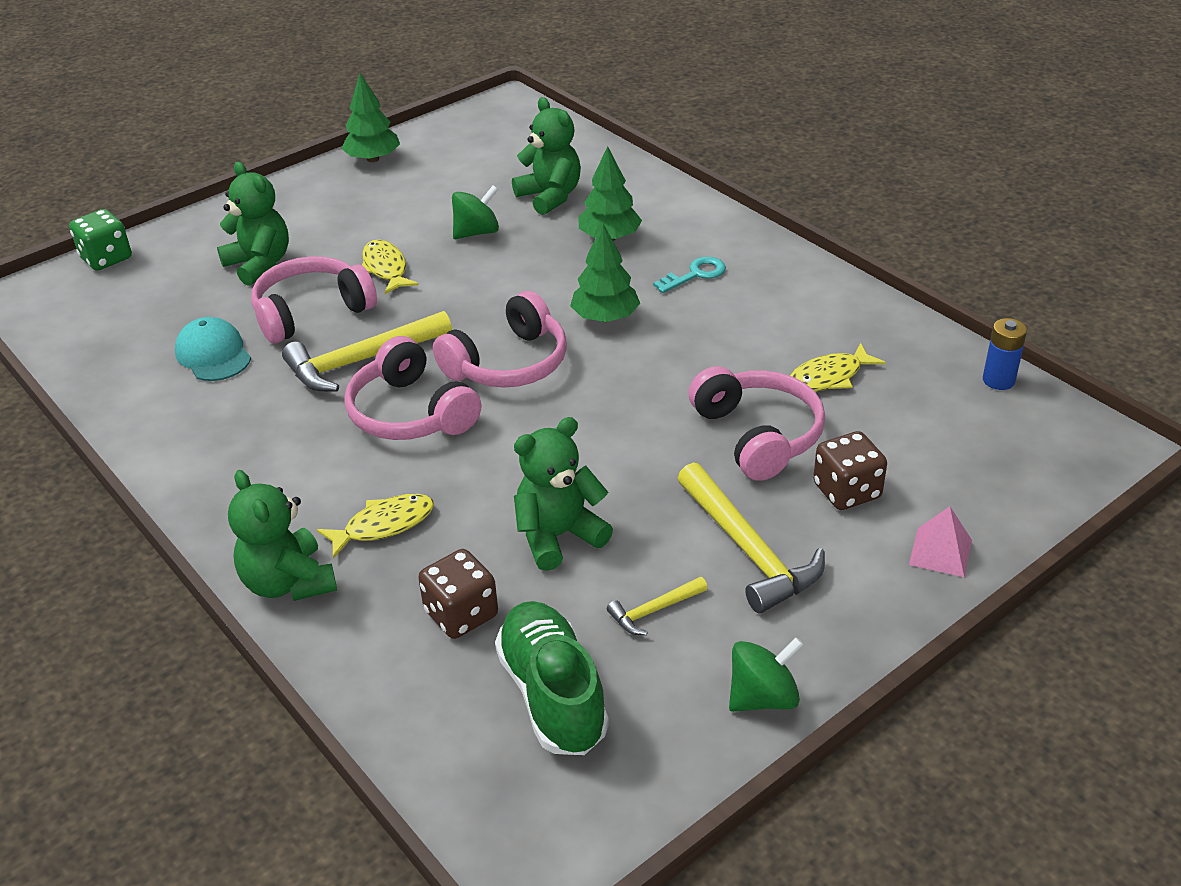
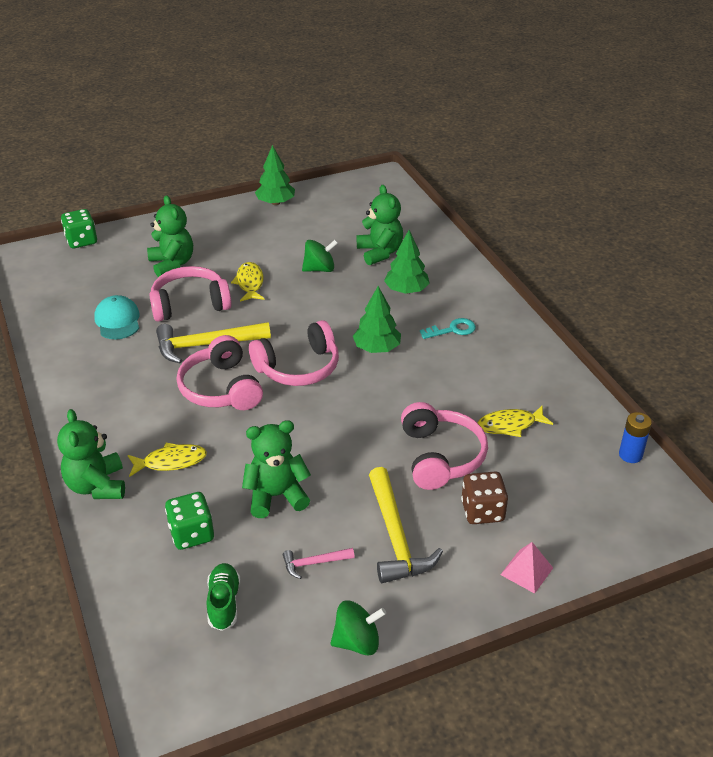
camera: 15 degrees right, 0 degrees up
(461, 614) = (191, 534): brown dice -> green dice
(552, 694) = (224, 603): green shoe -> green shoe, size x0.61
(654, 610) = (314, 563): yellow hammer -> pink hammer

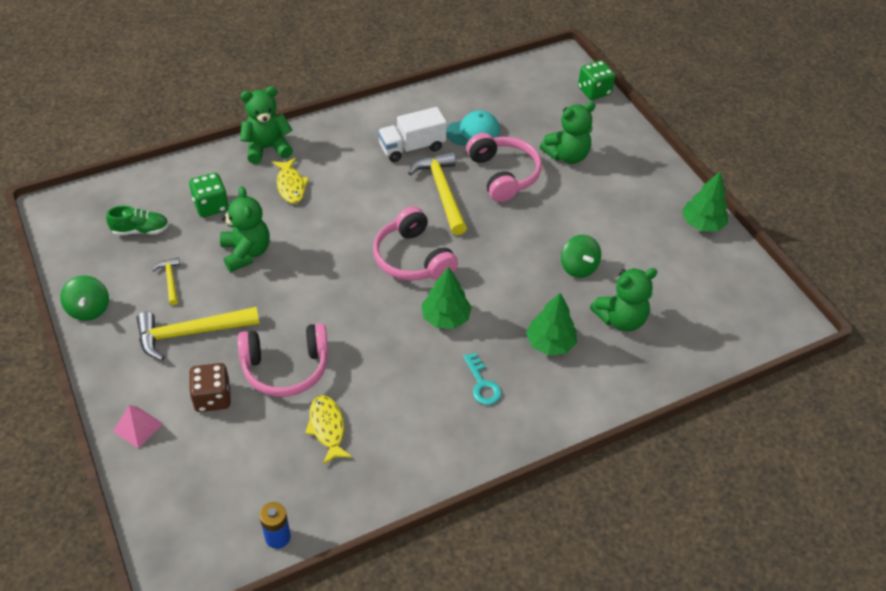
camera: 85 degrees right, 10 degrees up
(131, 365) = (412, 147): none -> white truck
(221, 388) = (381, 207): pink headphones -> none
(250, 283) = (544, 214): yellow fish -> none
(314, 563) = (170, 280): pink hammer -> yellow hammer

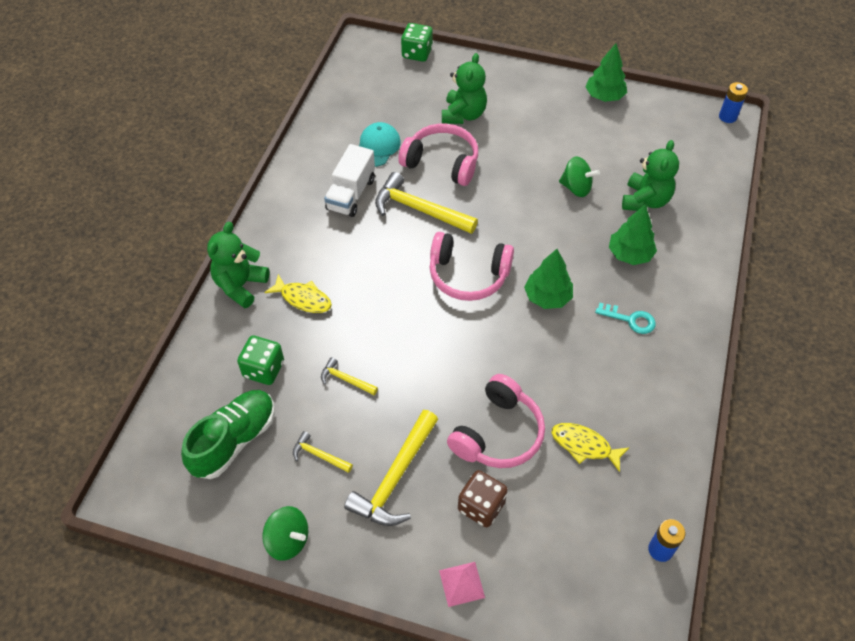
camera: 45 degrees left, 5 degrees up
(140, 230) = (234, 440): green shoe -> green shoe, size x1.65
(246, 253) = (346, 380): green teddy bear -> yellow hammer
(793, 318) = (727, 117): none -> blue battery

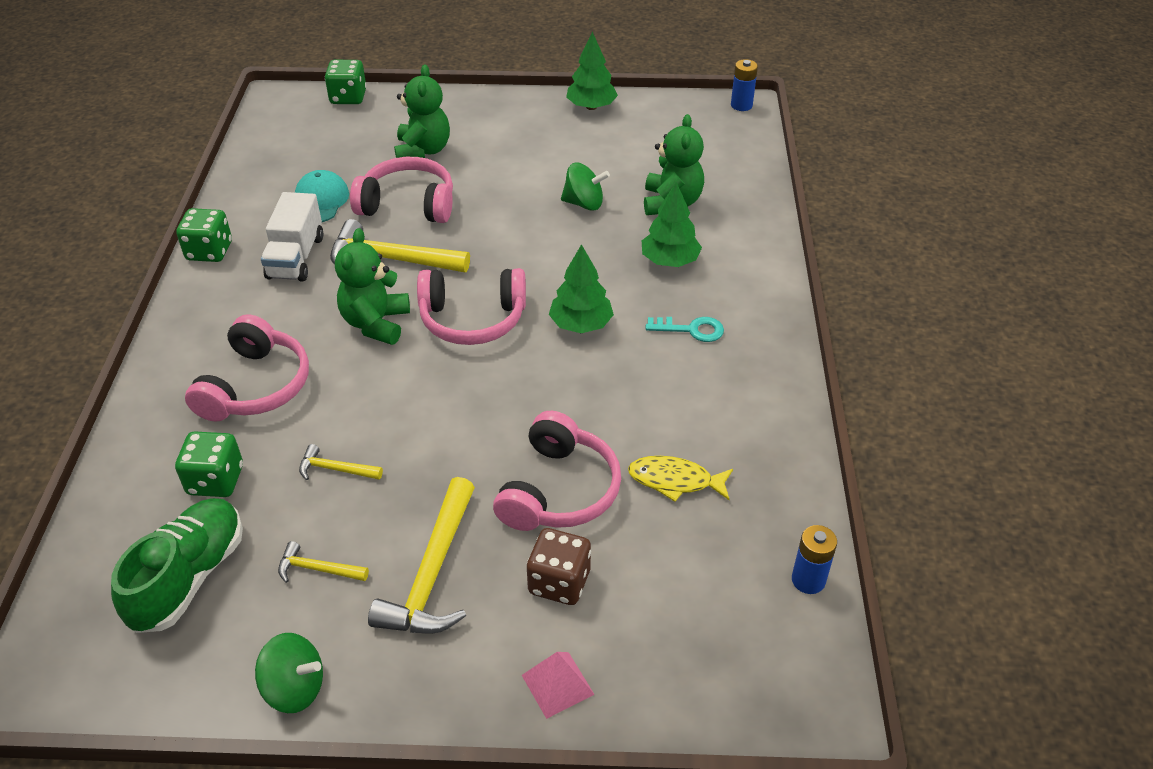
camera: 15 degrees left, 10 degrees down
(240, 285) = (163, 387): green teddy bear -> green teddy bear (376, 323)
(291, 176) = (209, 251): none -> green dice
(303, 299) = (255, 386): yellow fish -> pink headphones

